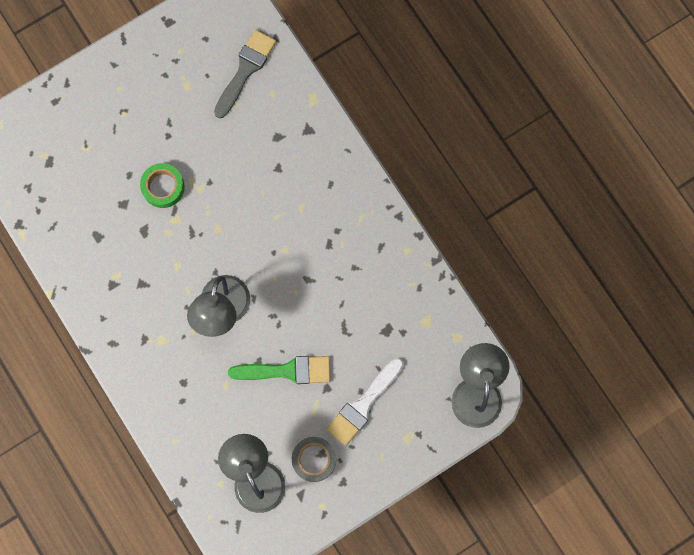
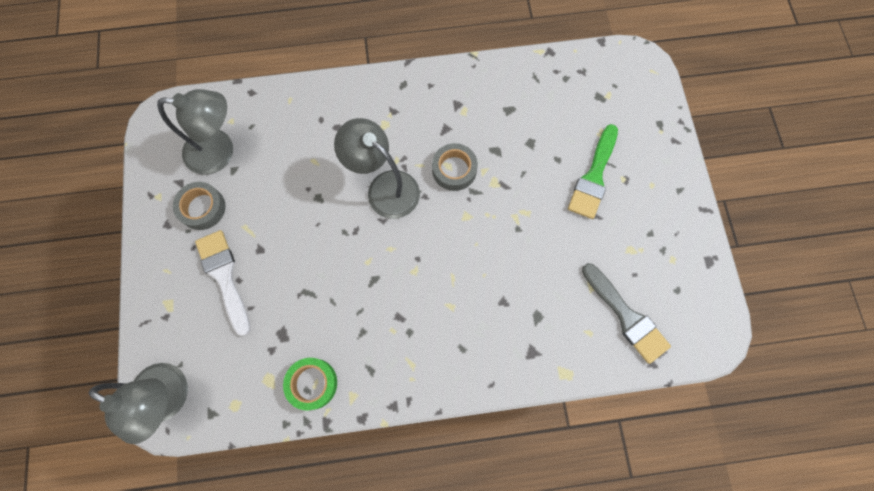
camera: 115 degrees right, 5 degrees down
(163, 187) = (531, 184): green tape -> green tape (312, 383)
(179, 258) = (454, 170): none -> grey tape
(287, 370) = (296, 220): green brush -> green brush (593, 177)

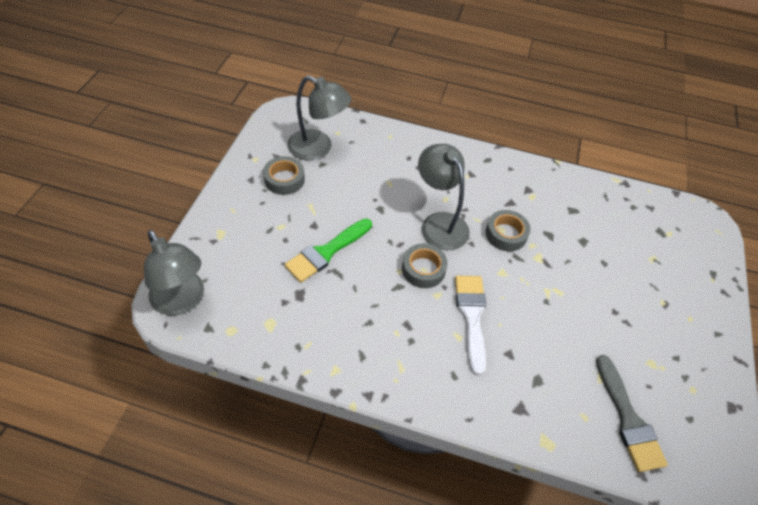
camera: 20 degrees right, 20 degrees down
(224, 276) = (275, 232): white brush -> white brush (471, 316)
(312, 383) = (305, 343): green tape -> none
(390, 249) = (423, 269): none -> grey tape
(593, 177) = (634, 289): green brush -> green brush (326, 252)

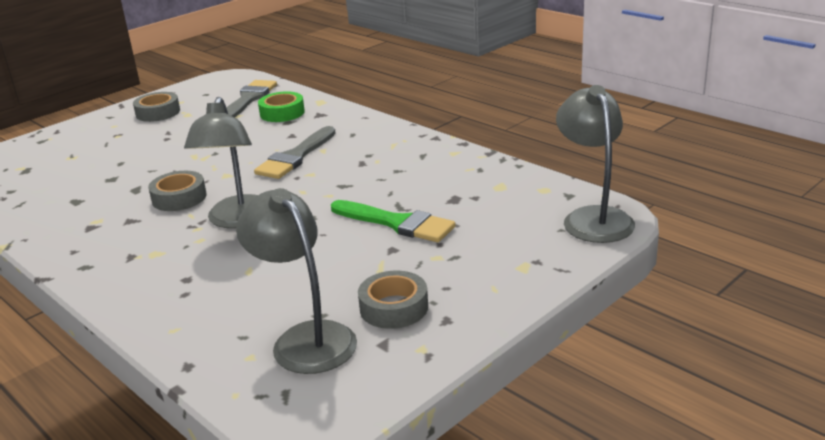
camera: 145 degrees left, 25 degrees down
(326, 252) = (397, 223): green brush -> green brush turned 45 degrees clockwise
(423, 269) = (303, 191): grey tape -> grey tape (158, 113)
(471, 316) = (295, 157): white brush -> grey brush
(561, 398) = (282, 113): none -> green tape

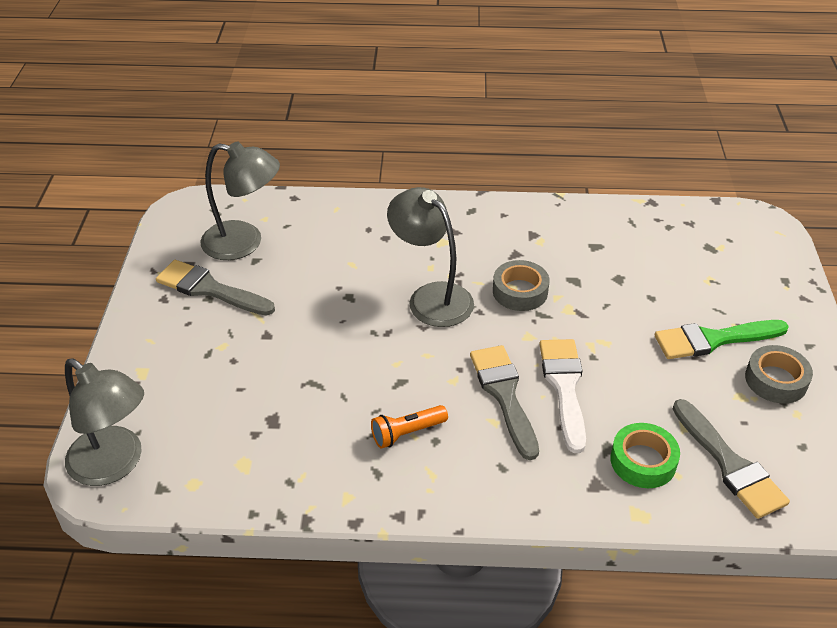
camera: 135 degrees right, 15 degrees up
(258, 148) = (564, 387): none -> white brush
(379, 163) = (407, 433): none -> orange flashlight
(394, 307) = (210, 289): grey tape -> grey brush
(397, 223) = (293, 363): green brush -> green brush (713, 339)

